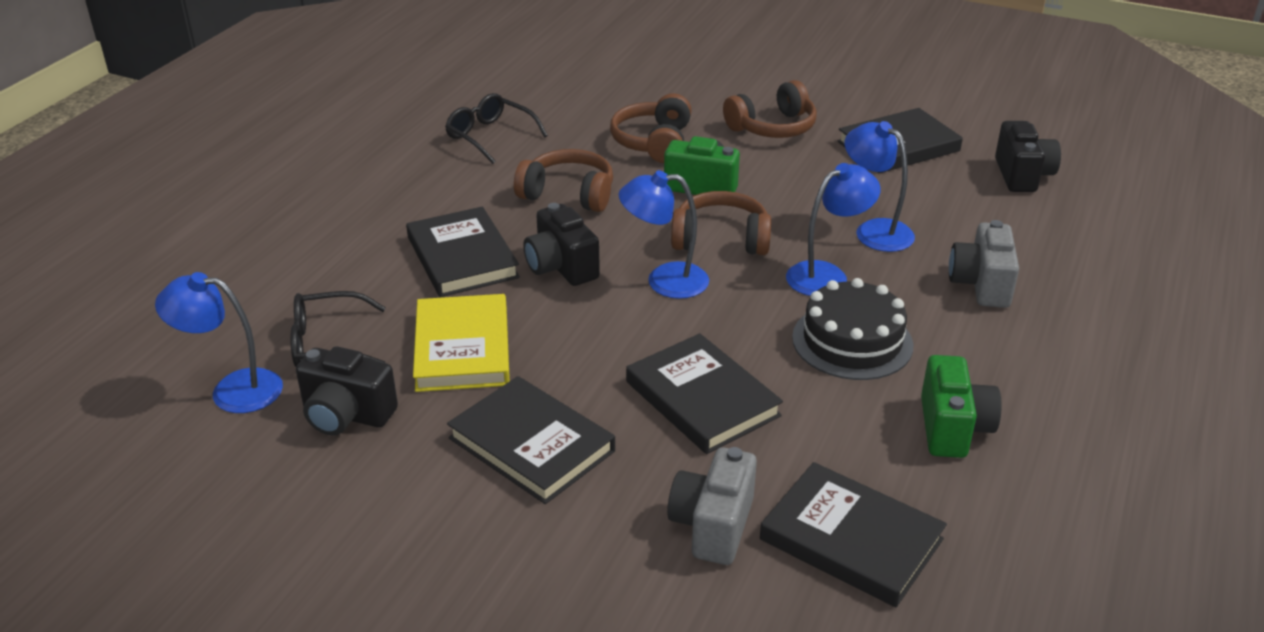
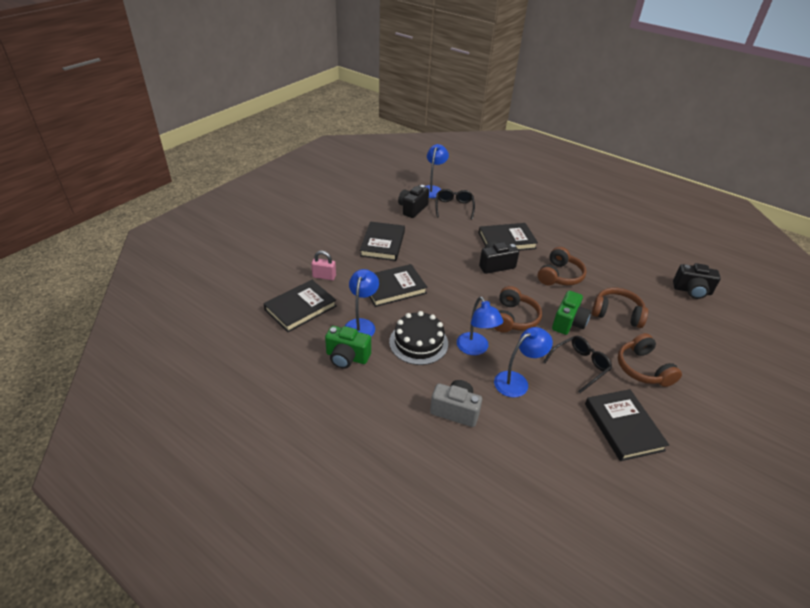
camera: 100 degrees right, 5 degrees up
(462, 348) = (443, 234): yellow book -> none
(490, 136) = (617, 259): black glasses -> black glasses (579, 365)
(531, 445) = (382, 243): black book -> black book turned 45 degrees counterclockwise
(664, 281) = (479, 293): blue lamp -> blue lamp (361, 324)
(713, 525) = (324, 276): grey camera -> pink padlock
(1022, 175) = (584, 486): black camera -> black camera (692, 291)

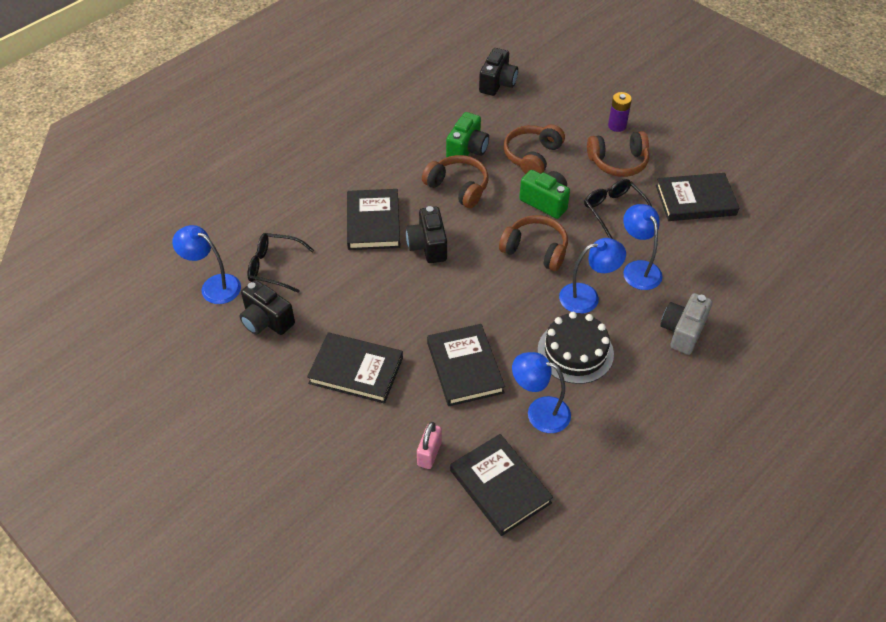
camera: 80 degrees left, 10 degrees up
(347, 357) = (600, 432): green camera -> green camera (467, 149)
(692, 368) = (617, 126): none -> purple battery

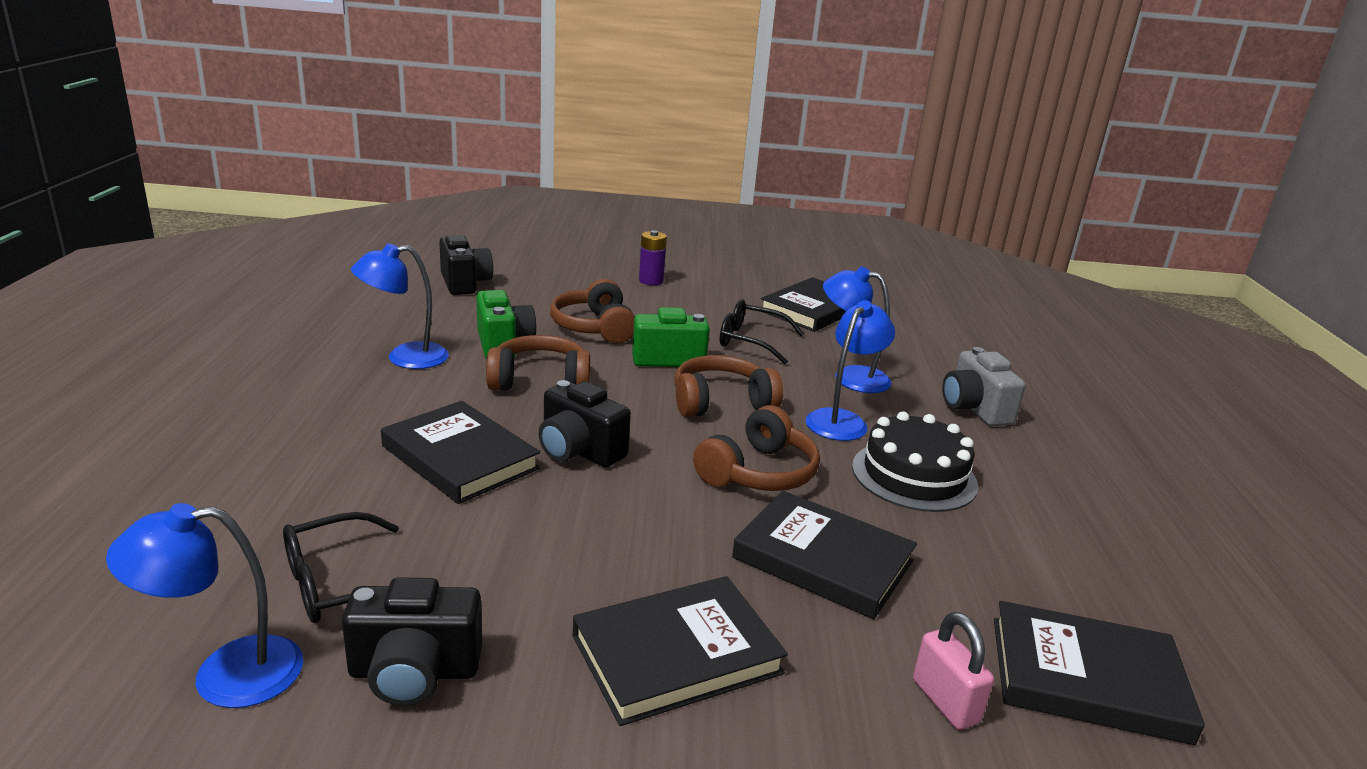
camera: 45 degrees left, 25 degrees down
(539, 412) = (980, 557): blue lamp -> blue lamp (405, 358)
(618, 162) = (695, 305): brown headphones -> brown headphones (758, 472)

